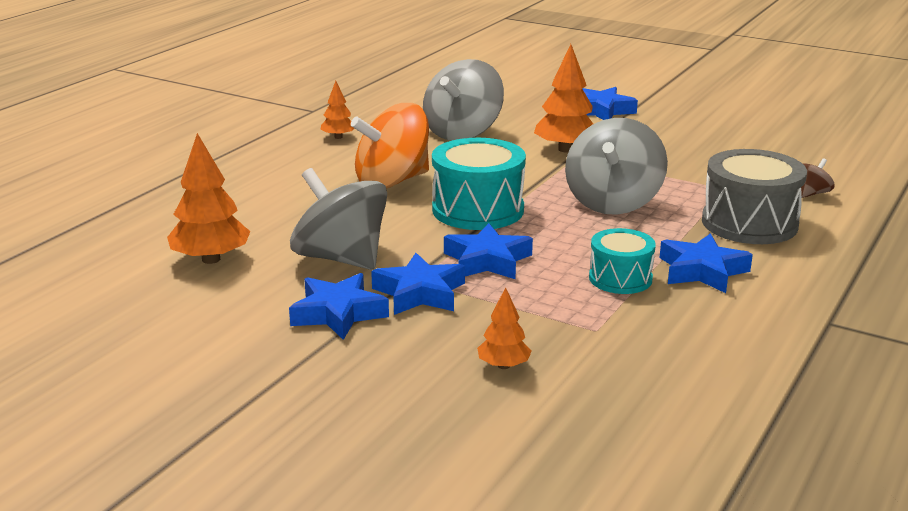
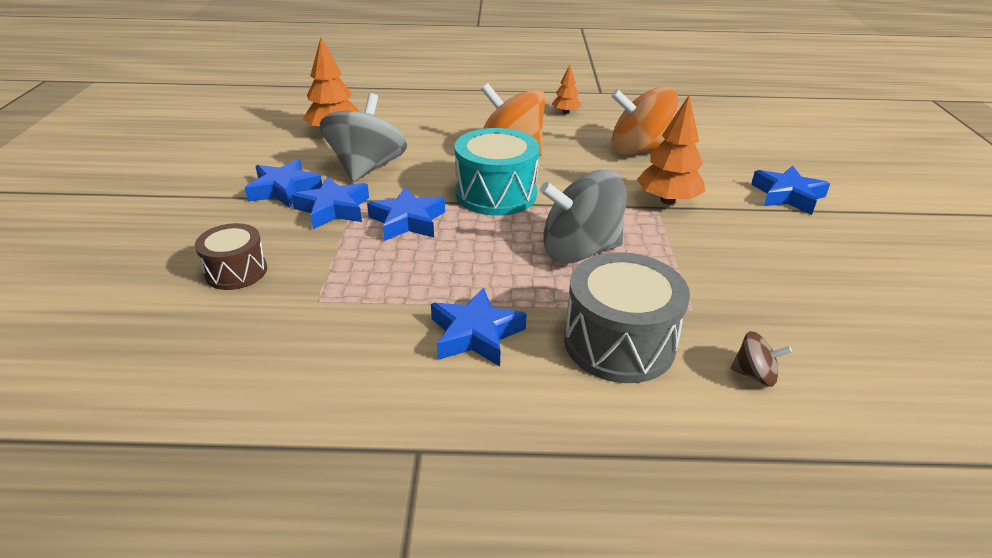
camera: 60 degrees right, 10 degrees up
(462, 132) = (639, 150): grey spinning top -> orange spinning top
(503, 366) = (236, 271): orange tree -> brown drum
(620, 278) = (423, 290): turquoise drum -> none

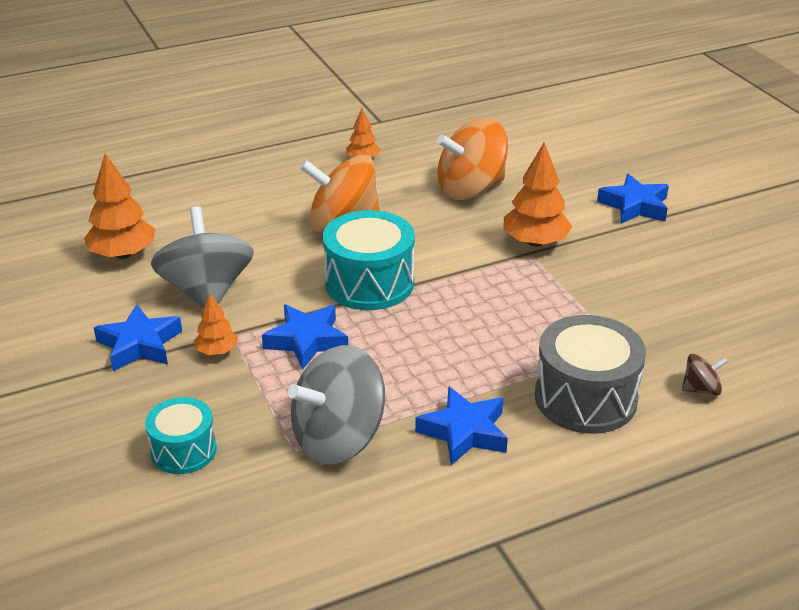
camera: 25 degrees left, 0 degrees up
(236, 271) = (183, 450): brown drum -> turquoise drum
(333, 209) = (217, 351): blue star -> orange tree
(579, 250) = (493, 321): grey spinning top -> grey spinning top (338, 438)

